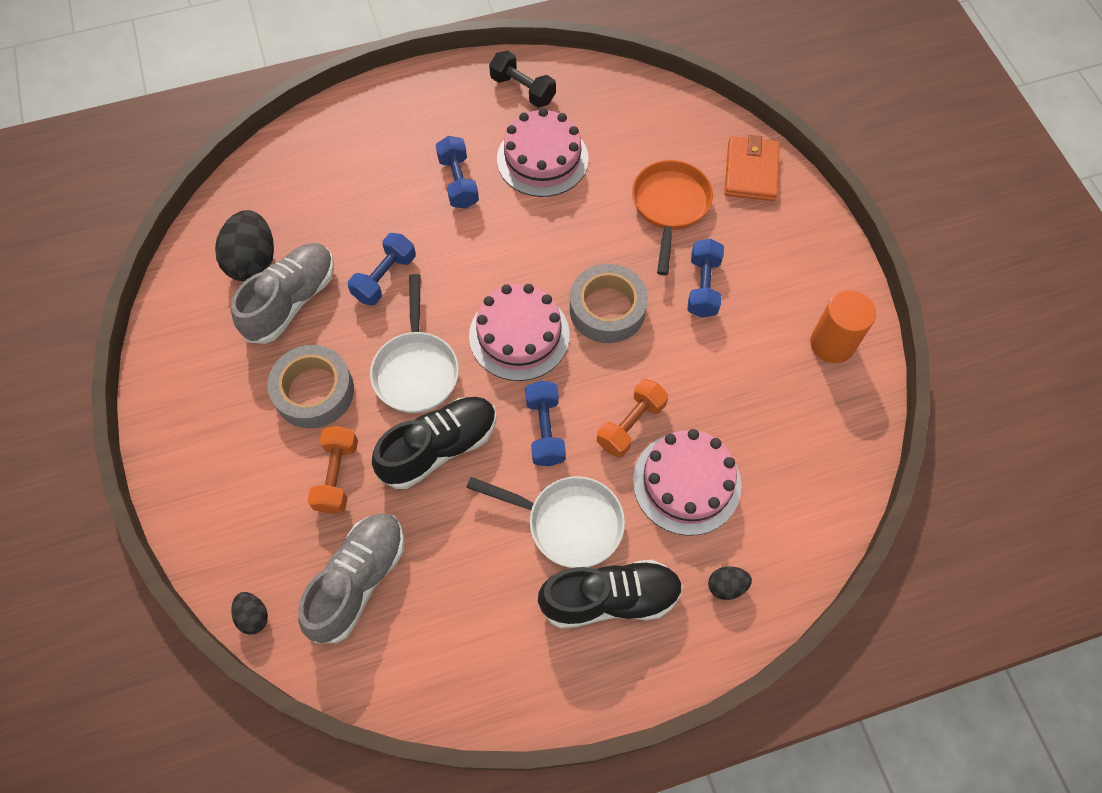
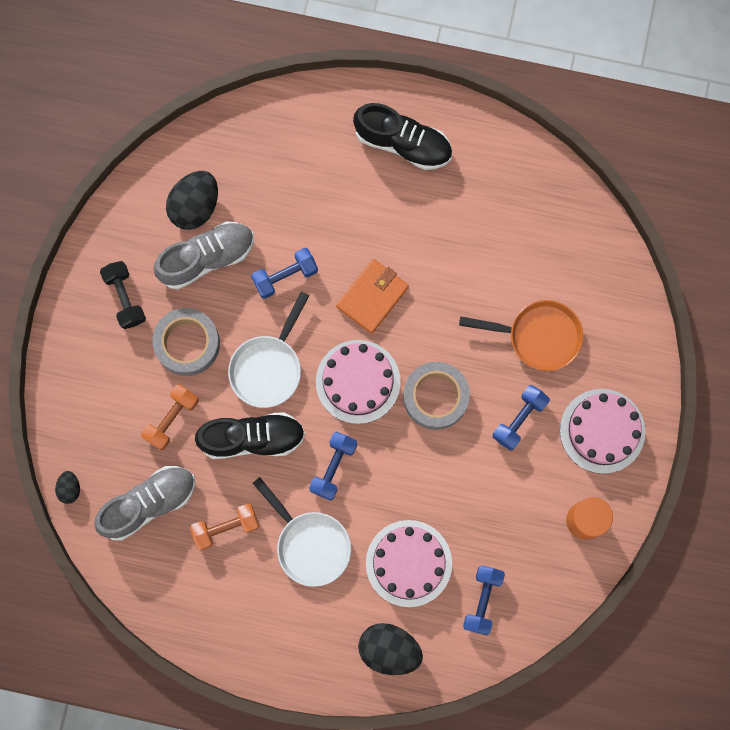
camera: 30 degrees right, 15 degrees up
(458, 182) = (387, 220): blue dumbbell -> blue dumbbell (482, 600)
(523, 90) = (488, 158): black dumbbell -> black dumbbell (125, 298)
(542, 159) = (465, 235): pink cake -> pink cake (602, 431)
(610, 599) = (306, 612): black shoe -> black shoe (403, 143)
(630, 424) = (396, 498): orange dumbbell -> orange dumbbell (226, 527)
(670, 207) = (538, 336): orange pan -> orange pan turned 60 degrees clockwise
(726, 586) = (389, 649): black egg -> black egg, size x1.98
(751, 171) = (624, 340): orange wallet -> orange wallet (372, 297)

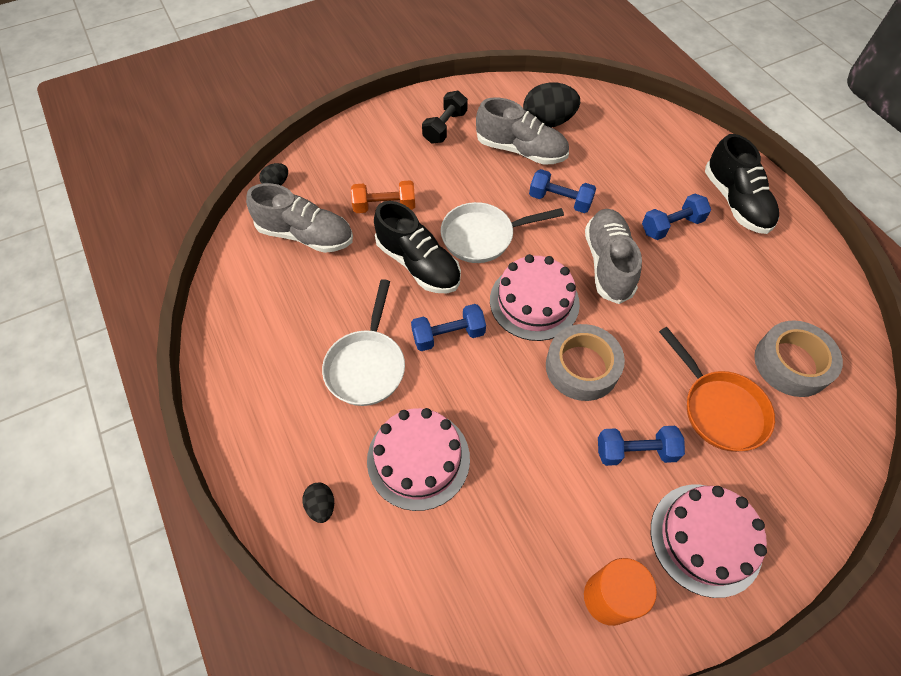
camera: 50 degrees right, 20 degrees down
(187, 343) = (449, 179): grey tape -> grey tape (791, 363)
(226, 527) = (329, 296): orange dumbbell -> none
(372, 297) = (608, 263): orange wallet -> grey shoe
(389, 649) = (321, 506): black egg -> black egg, size x0.51
(482, 600) = (440, 558): blue dumbbell -> blue dumbbell (671, 226)

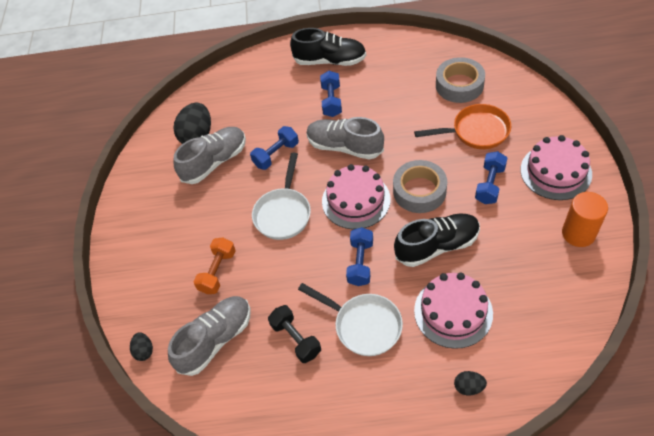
camera: 60 degrees left, 5 degrees down
(418, 264) = (287, 264): black shoe -> black shoe (437, 246)
(445, 127) = (159, 204): black dumbbell -> black dumbbell (296, 339)

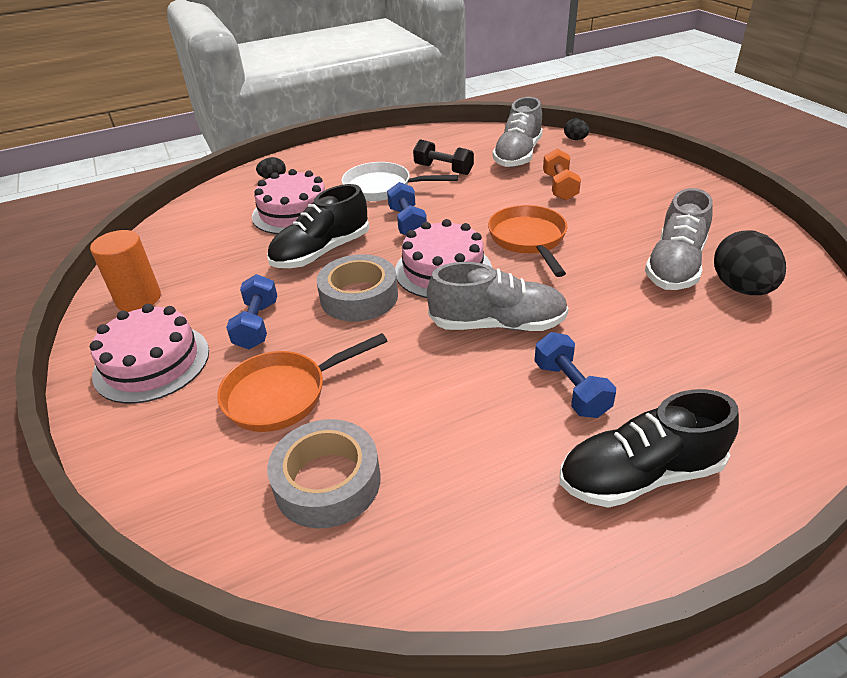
camera: 155 degrees right, 15 degrees down
(276, 155) = (595, 292): blue dumbbell -> none
(283, 213) = (528, 240): white pan -> orange pan

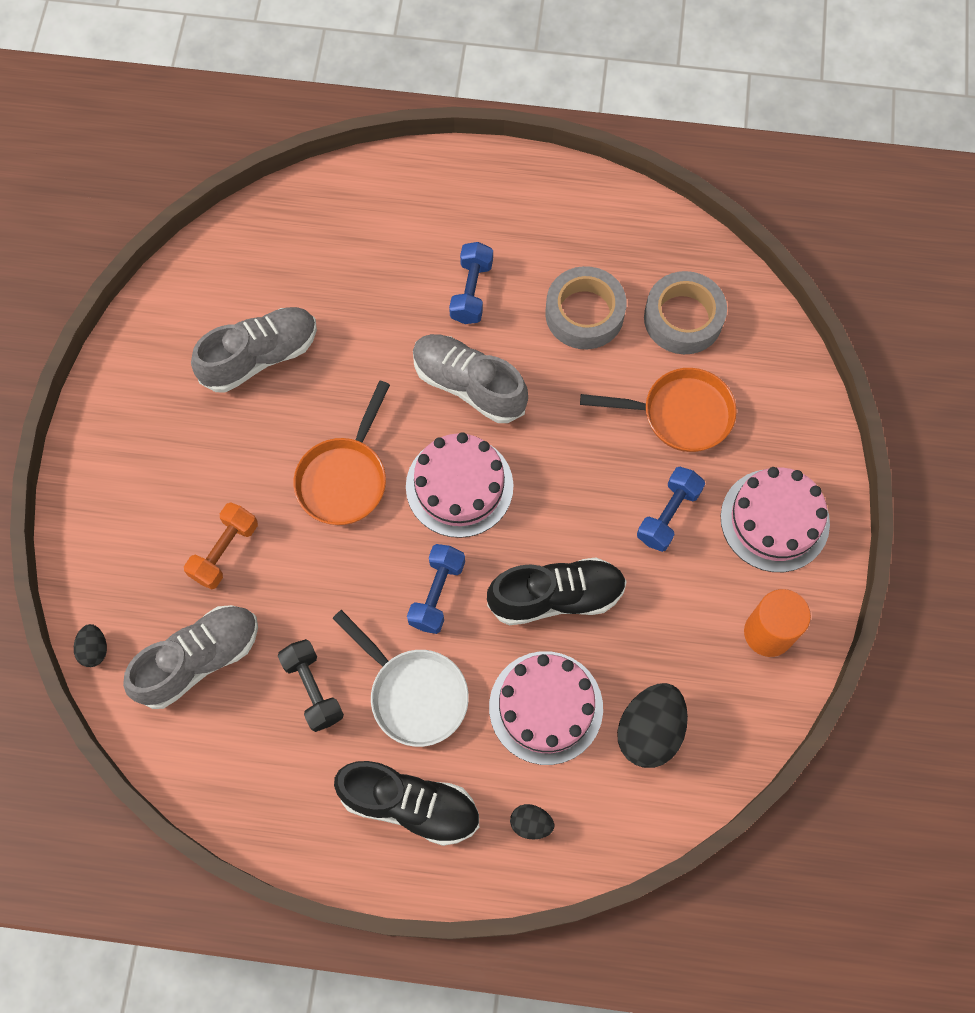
camera: 150 degrees left, 30 degrees up
(359, 297) = (559, 496): grey tape -> grey tape (584, 313)
(640, 475) = (490, 210): black shoe -> black shoe (410, 805)
(741, 288) = (242, 299): black egg -> black egg (649, 731)

